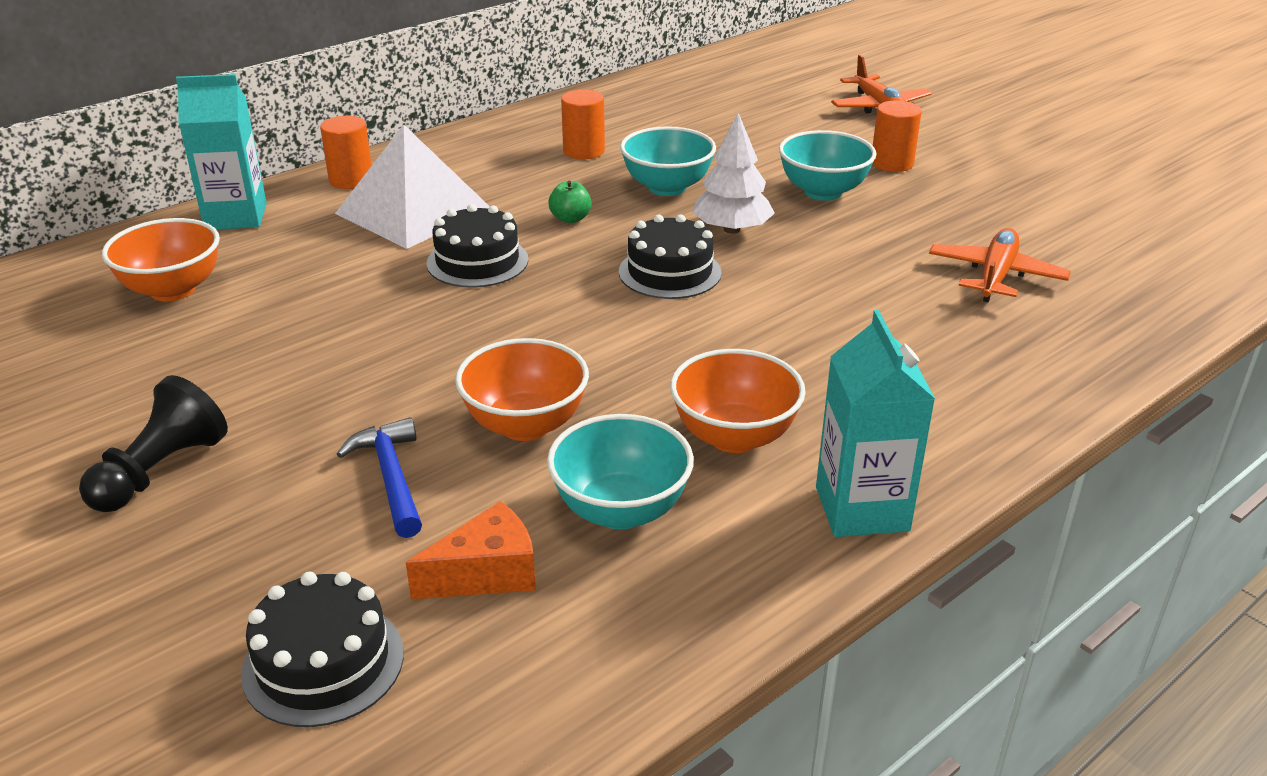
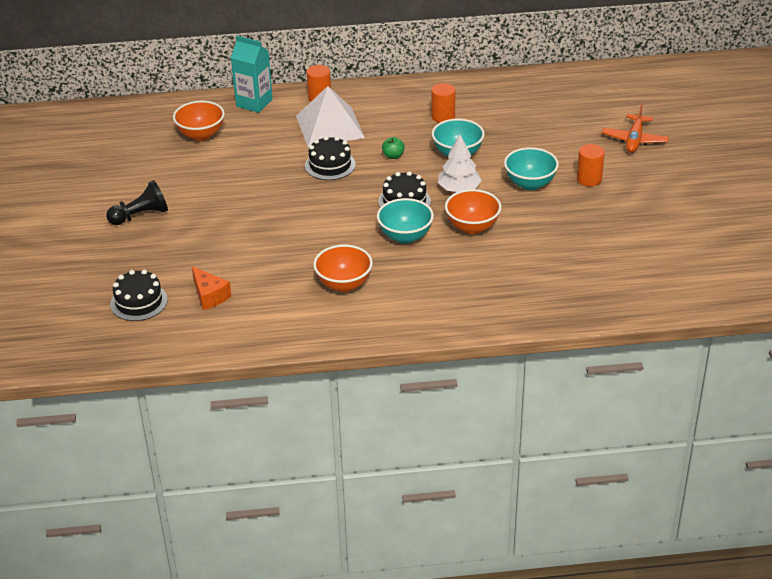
camera: 35 degrees right, 5 degrees up
(391, 477) = (210, 249): blue hammer -> none
(487, 573) = (210, 296): orange cheese -> orange cheese turned 45 degrees clockwise
(525, 425) = (274, 248): orange bowl -> orange bowl (472, 227)
(620, 510) = (273, 294): turquoise bowl -> turquoise bowl (405, 236)
(862, 509) = (356, 329): turquoise carton -> none
(995, 276) = (548, 260): orange plane -> none

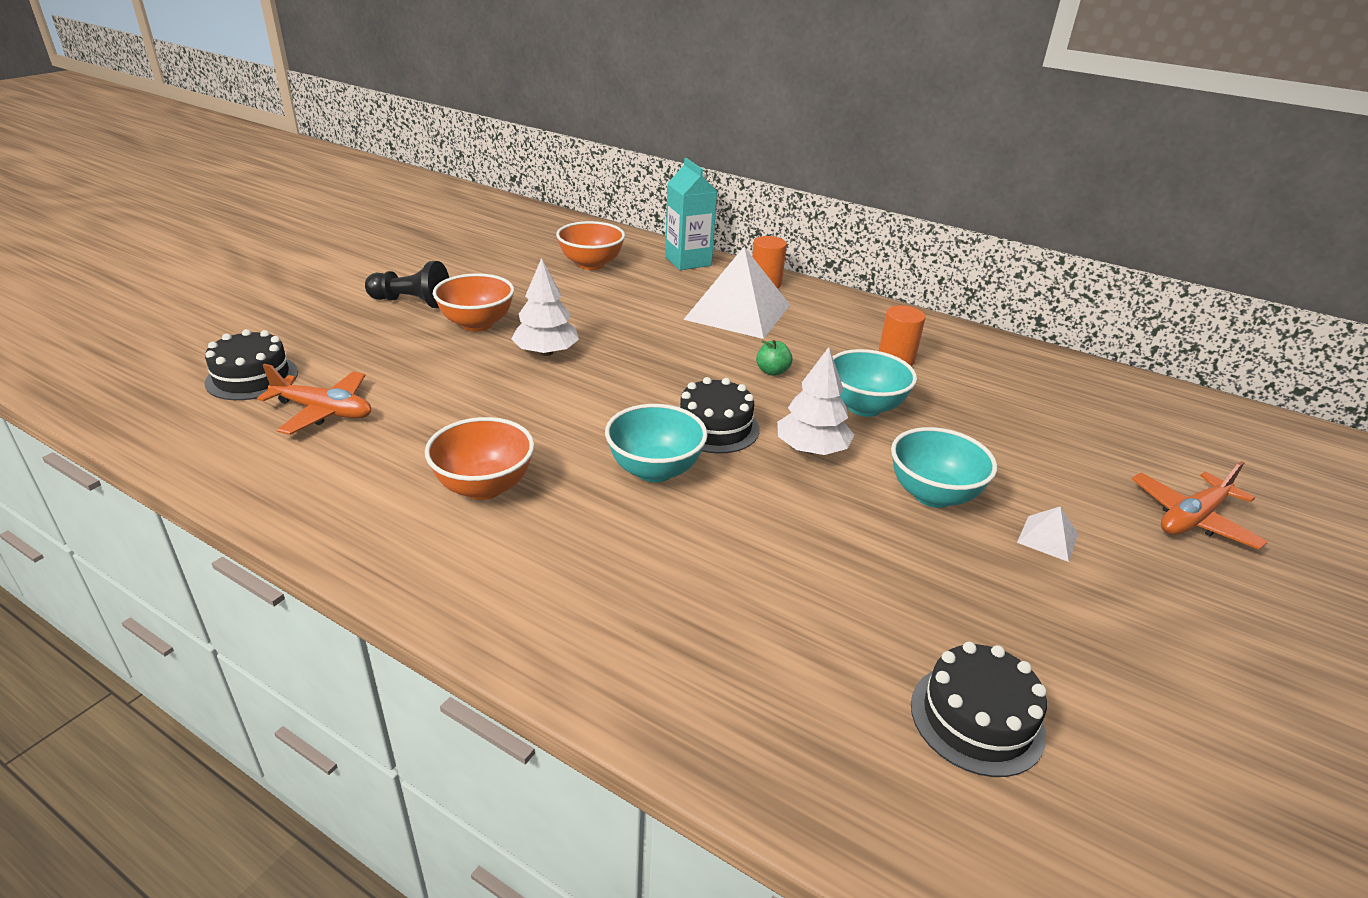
camera: 35 degrees right, 5 degrees down
(210, 296) = (323, 411): orange cheese -> orange plane
(266, 206) = (546, 352): none -> white tree
(330, 165) = (681, 346): black cake -> black cake (977, 718)
(472, 227) = (767, 509): orange bowl -> orange bowl (477, 324)
(589, 179) = (1047, 538): orange cylinder -> white pyramid

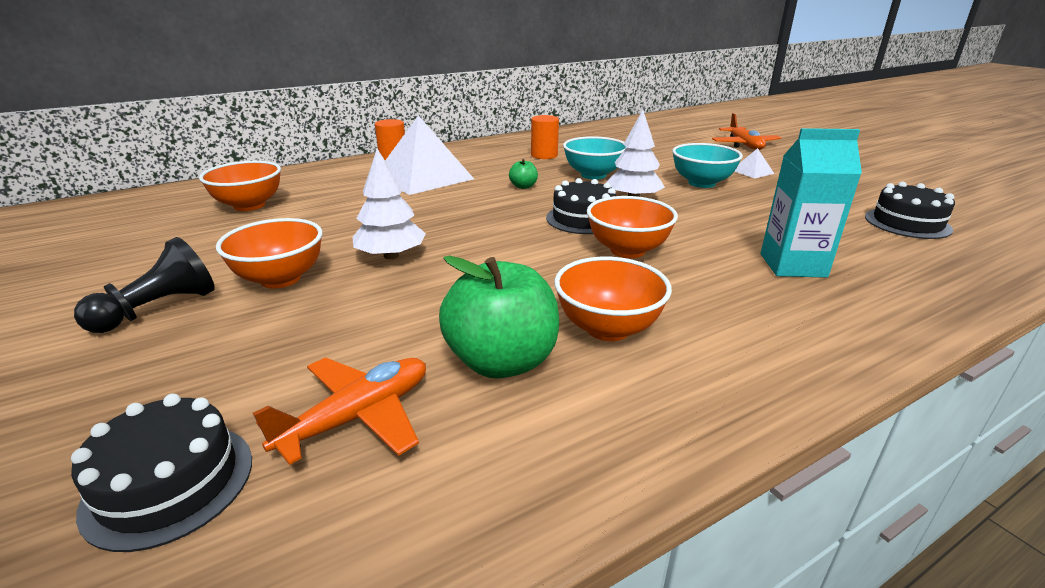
camera: 60 degrees left, 5 degrees down
(409, 447) = (502, 361): none -> green apple
(655, 470) = (627, 250): turquoise bowl -> orange bowl
(688, 261) = (313, 173): turquoise carton -> turquoise carton (792, 265)

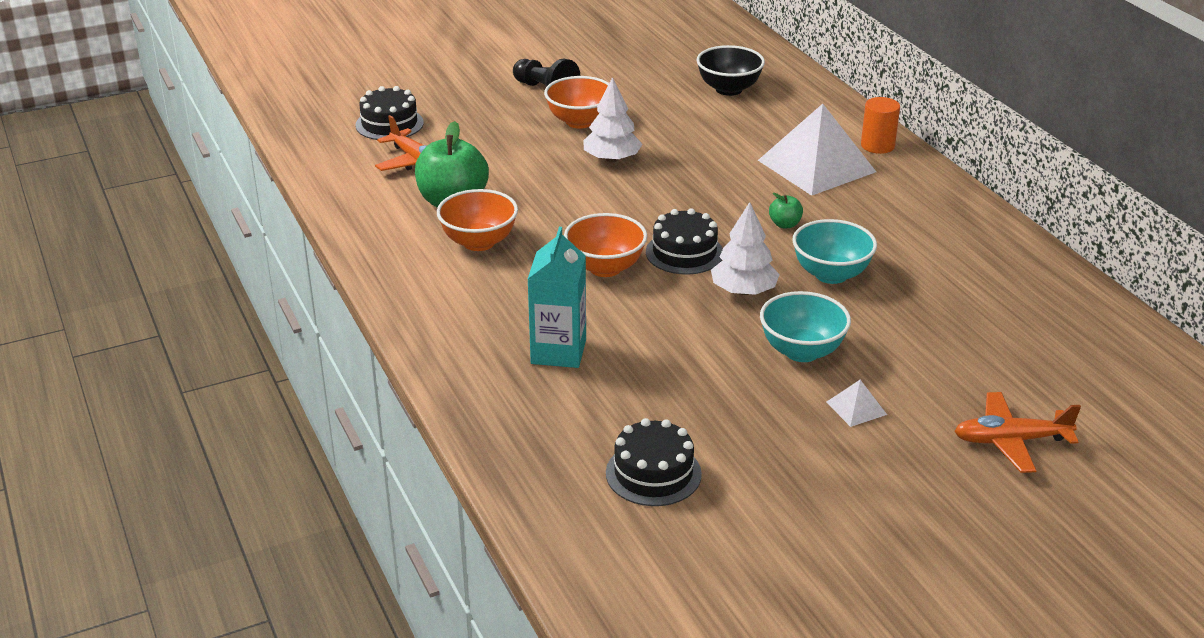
camera: 95 degrees right, 5 degrees up
(249, 205) = (729, 89): orange bowl -> black bowl
(544, 155) = (916, 246): orange cylinder -> none

